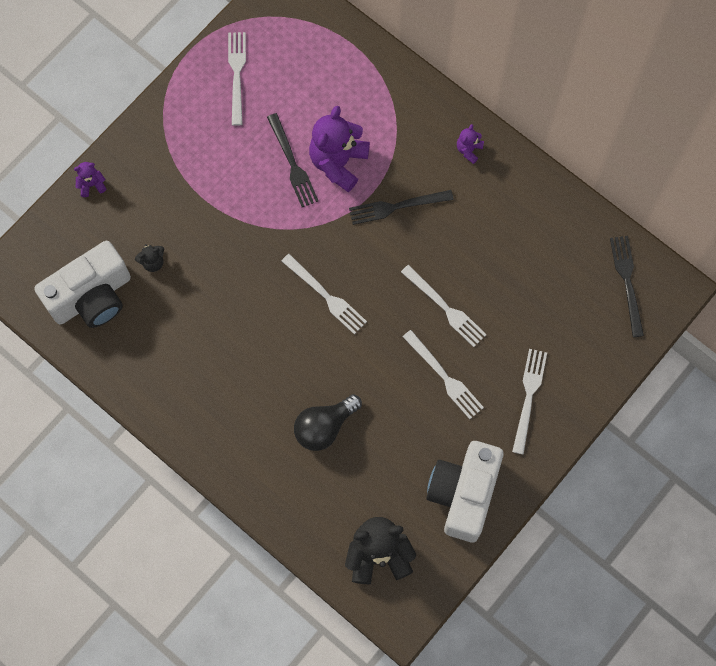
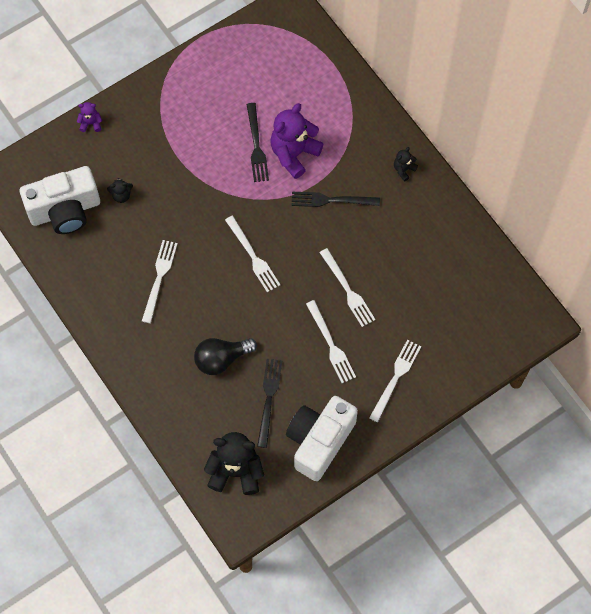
camera: 15 degrees right, 5 degrees down
(237, 74) = (232, 65): white fork -> white fork (159, 278)
(469, 150) = (404, 169): purple teddy bear -> black teddy bear
(627, 282) = (504, 306): black fork -> black fork (269, 399)

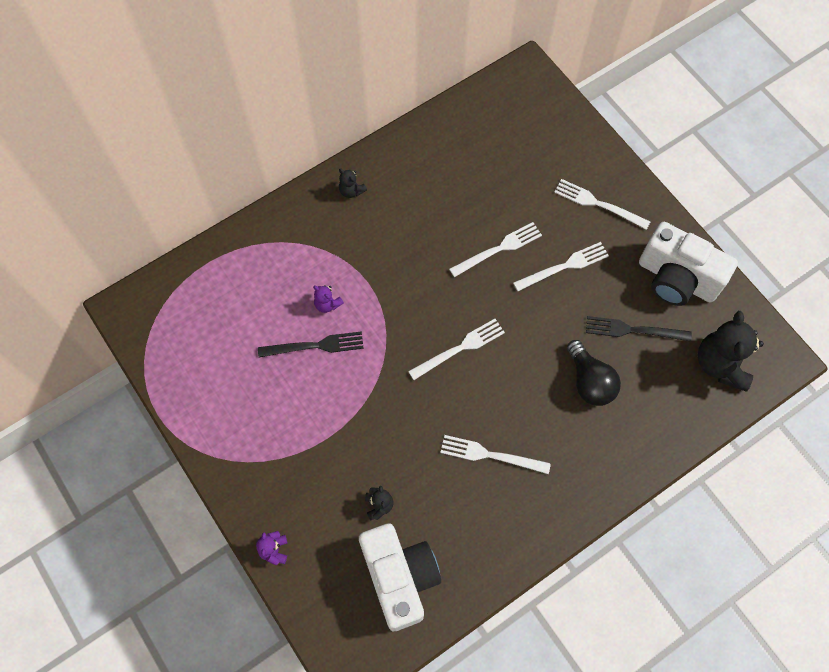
camera: 90 degrees left, 0 degrees up
(294, 154) = (327, 304): purple teddy bear -> purple teddy bear, size x0.46
(331, 200) = (388, 265): black fork -> none

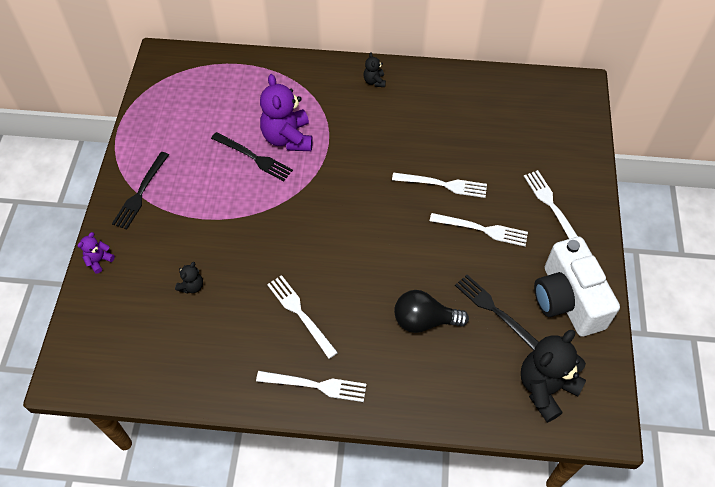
camera: 40 degrees right, 10 degrees down
(246, 459) = (140, 193): none -> black fork
(327, 304) = (288, 138): purple teddy bear -> purple teddy bear, size x2.15
(400, 577) = (157, 343): white camera -> none
(460, 348) = (349, 228): white fork -> white fork (316, 385)
(589, 381) = (424, 320): black light bulb -> black light bulb turned 75 degrees clockwise

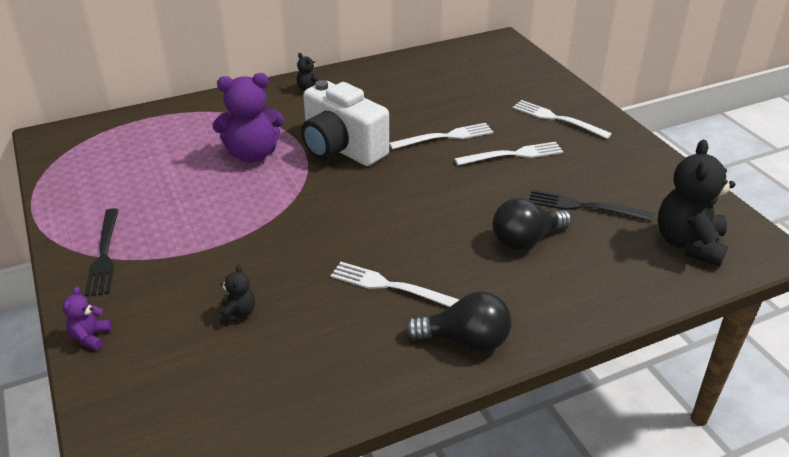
camera: 30 degrees left, 20 degrees down
(254, 157) = (226, 180): black fork -> none
(288, 138) = (252, 154): purple teddy bear -> purple teddy bear turned 60 degrees counterclockwise
(316, 385) = (465, 341): white fork -> black light bulb
(567, 300) = (638, 175): white camera -> white camera (341, 149)

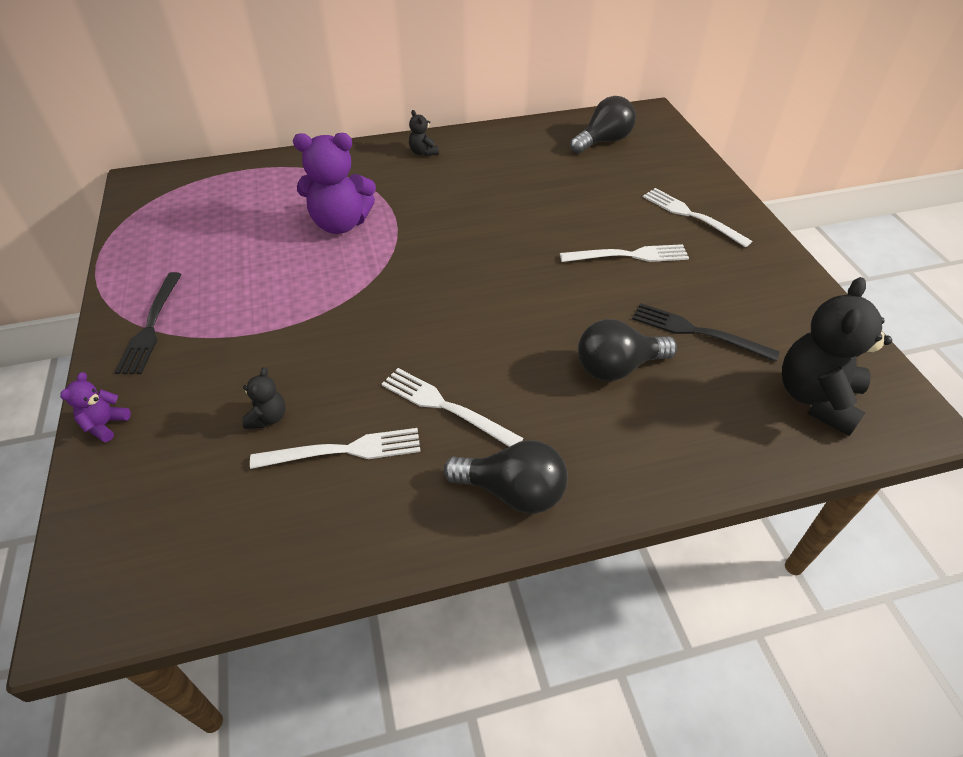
camera: 10 degrees right, 10 degrees up
(341, 149) = (437, 227): white camera -> none
(445, 137) = (557, 225): white fork -> white fork (344, 450)
(467, 66) = (603, 141): none -> black light bulb

